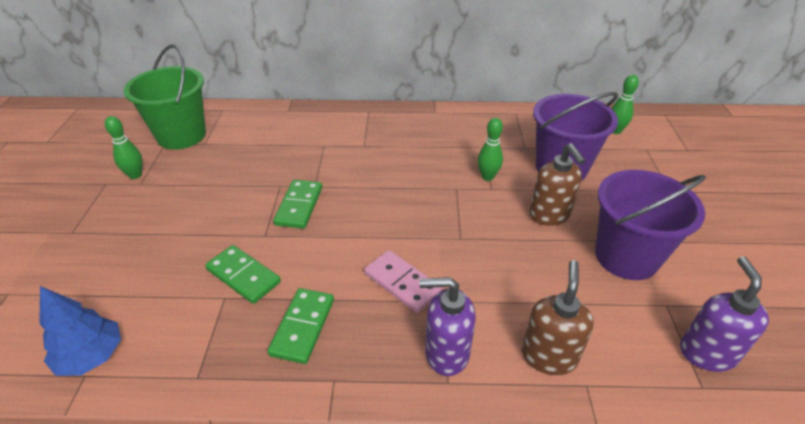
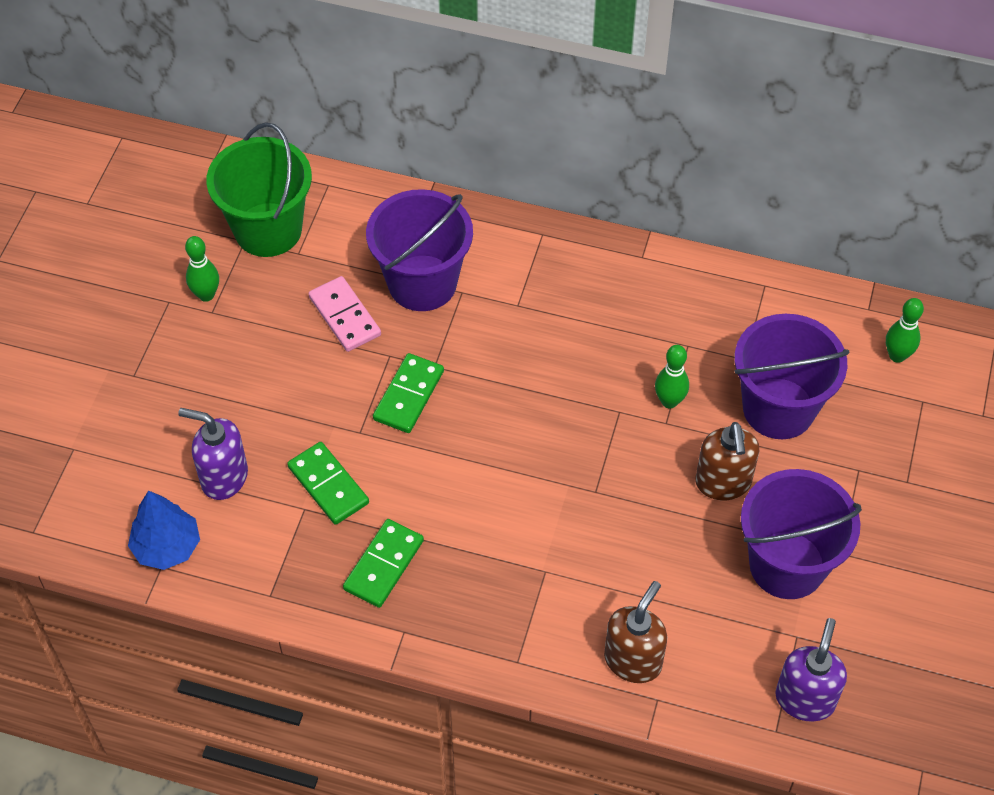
camera: 15 degrees right, 15 degrees up
(295, 145) = (422, 283): none -> purple bucket
(402, 283) = (506, 537): pink domino -> pink domino (345, 316)
(446, 353) = (526, 631): purple soap dispenser -> purple soap dispenser (223, 477)

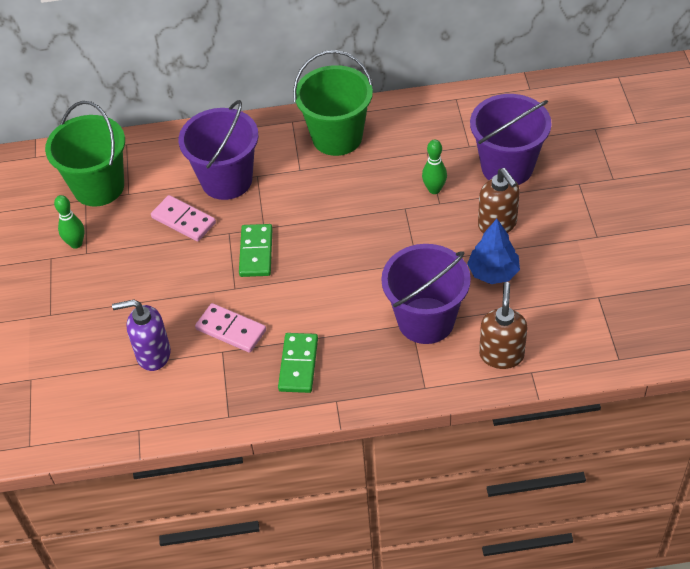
camera: 20 degrees left, 5 degrees down
(167, 547) = (136, 415): blue tree -> blue tree (493, 272)
(328, 485) = (231, 330): green domino -> pink domino
(586, 279) = (337, 137): none -> green bucket
(787, 565) = (567, 257): purple bucket -> purple bucket (426, 320)
(805, 699) = (626, 332): purple soap dispenser -> none
(897, 355) = (563, 108): green bowling pin -> none

